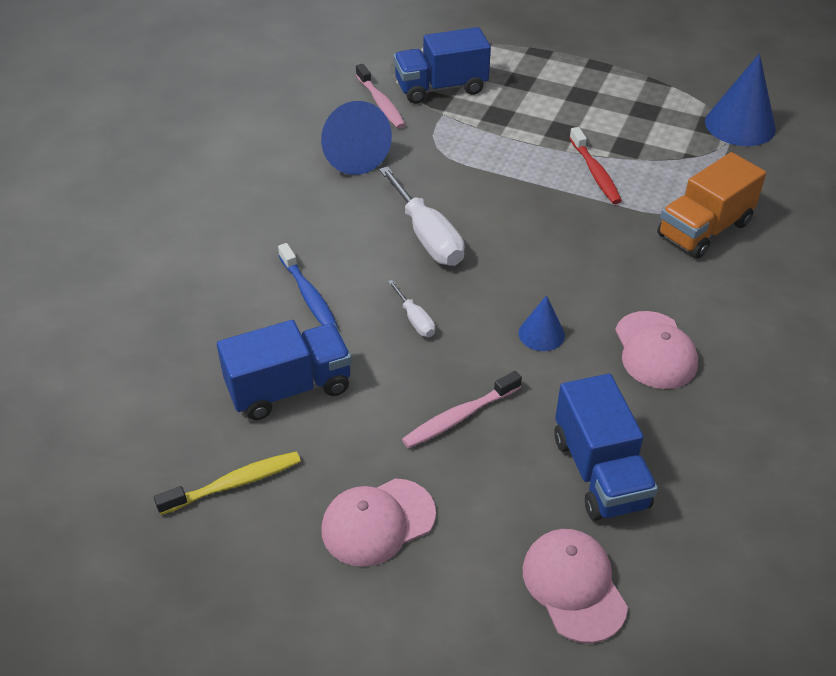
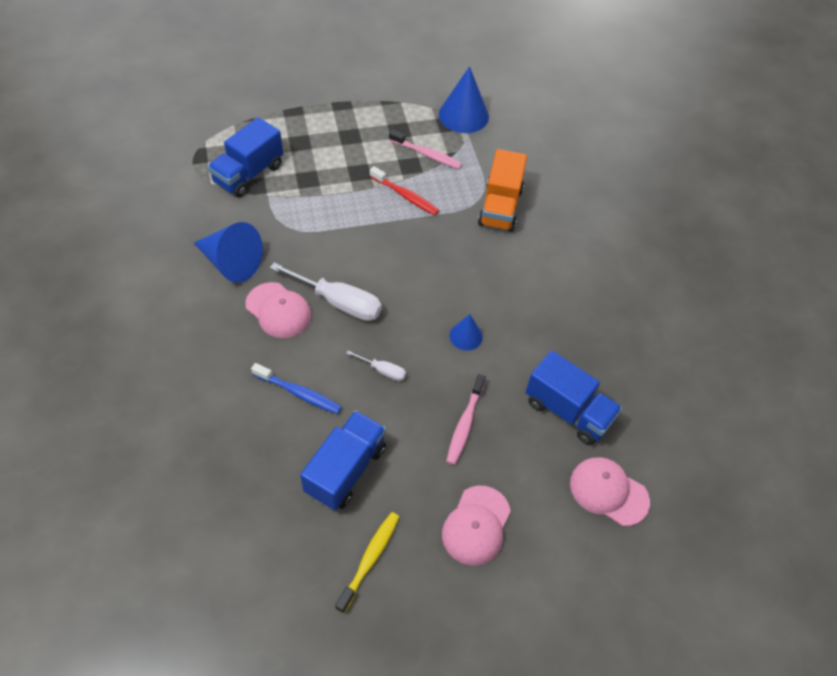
camera: 40 degrees left, 10 degrees up
(381, 103) = (216, 208): pink toothbrush -> pink toothbrush (427, 154)
(655, 350) = (536, 310): pink cap -> pink cap (278, 310)

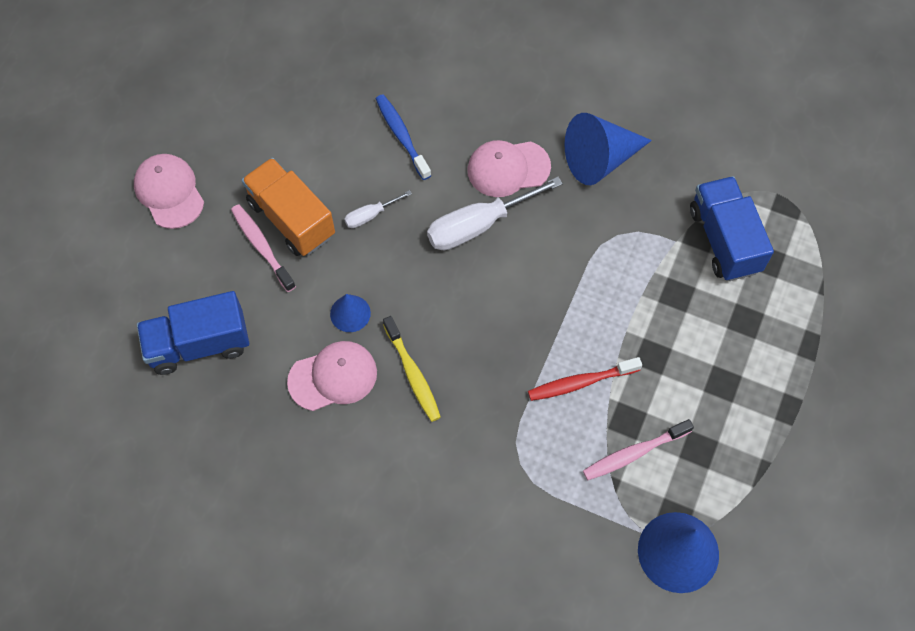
camera: 130 degrees right, 10 degrees up
(299, 393) = (401, 136): blue toothbrush -> blue toothbrush turned 90 degrees clockwise
(345, 469) = (299, 129): blue truck -> none
(370, 559) = (211, 102): yellow toothbrush -> yellow toothbrush (413, 374)
(500, 207) = (491, 477): orange truck -> orange truck (291, 219)
(608, 492) = (102, 316): pink cap -> pink cap (333, 377)

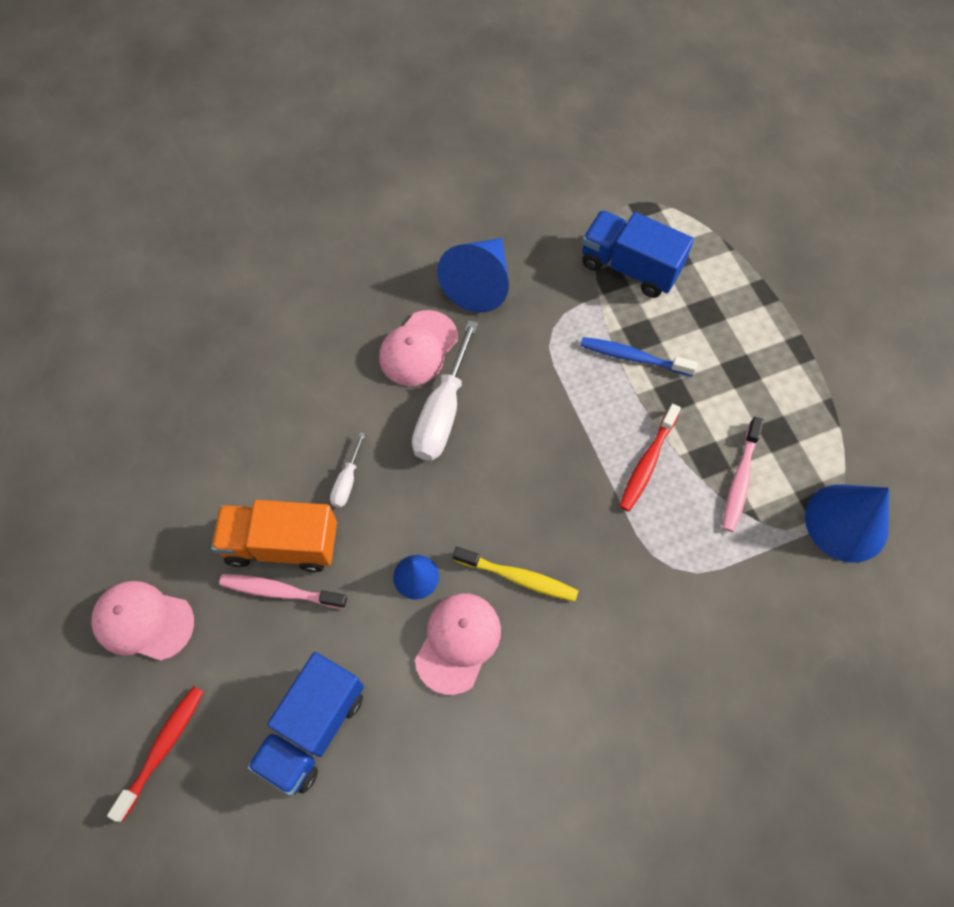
camera: 45 degrees left, 0 degrees up
(109, 275) = (163, 748): none -> red toothbrush
(401, 136) = (304, 395): blue toothbrush -> blue toothbrush (633, 357)

